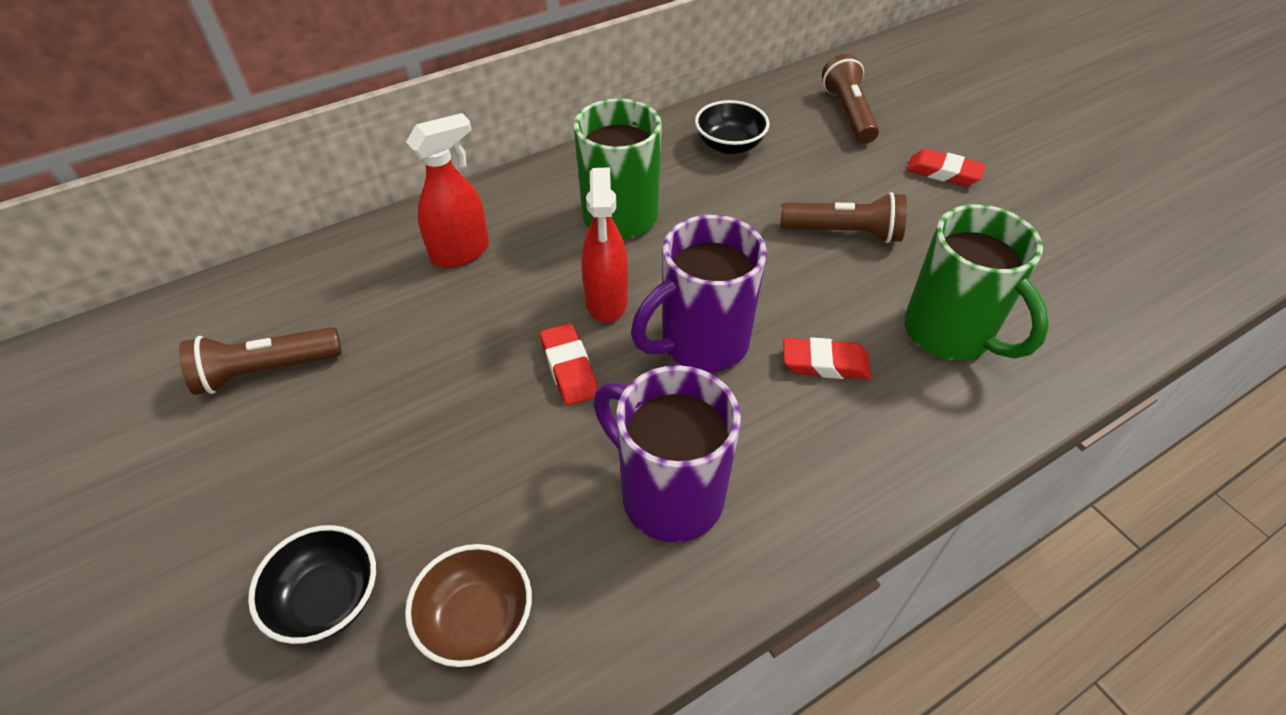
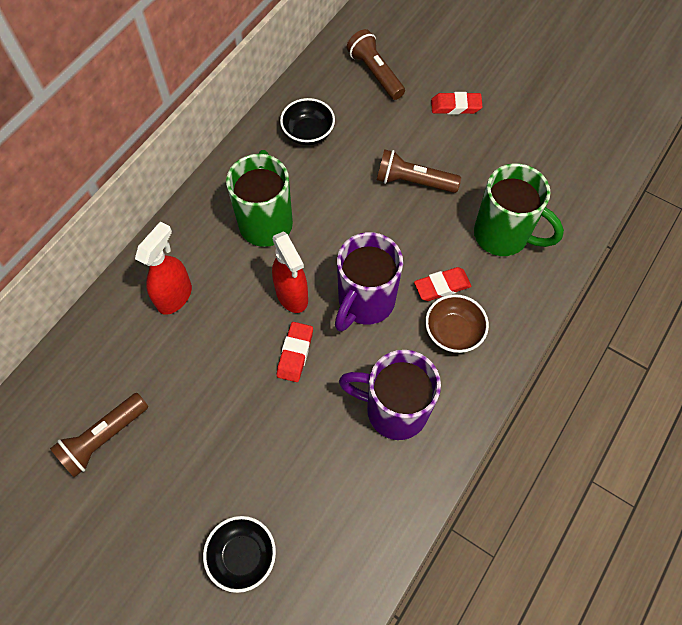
camera: 25 degrees left, 15 degrees up
(476, 619) = (330, 527): brown bowl -> brown bowl (453, 332)
(569, 368) = (295, 353): red eraser -> red eraser turned 60 degrees clockwise
(843, 233) = (413, 182): brown flashlight -> brown flashlight turned 150 degrees counterclockwise

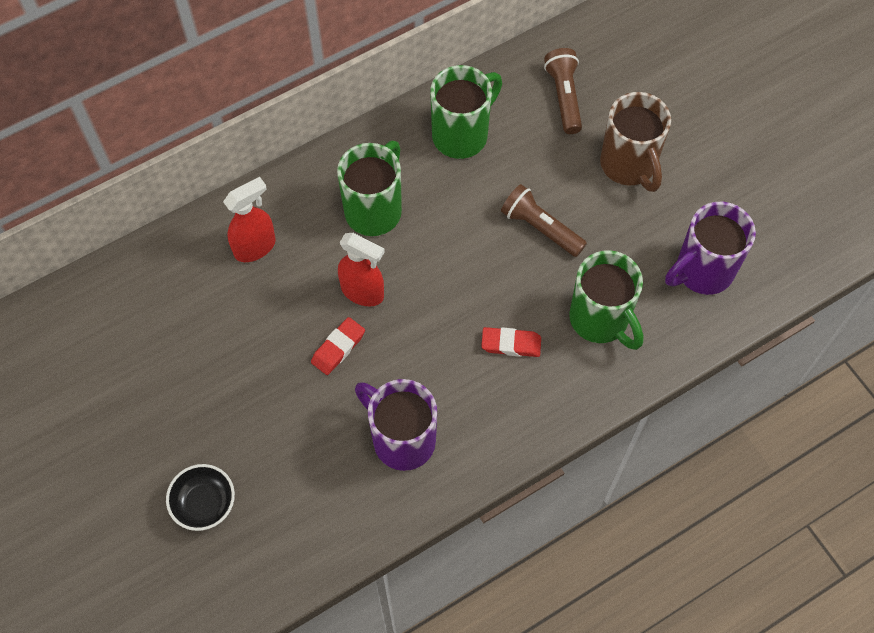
camera: 25 degrees right, 0 degrees up
(104, 438) = (134, 350): brown flashlight -> none
(292, 295) = (363, 292): red spray bottle -> red spray bottle turned 60 degrees counterclockwise
(308, 133) = (462, 135): black bowl -> green mug
(365, 302) = (428, 328): purple mug -> purple mug (702, 271)
(453, 332) = (497, 392): brown bowl -> none
(455, 106) = (629, 165): red eraser -> brown mug

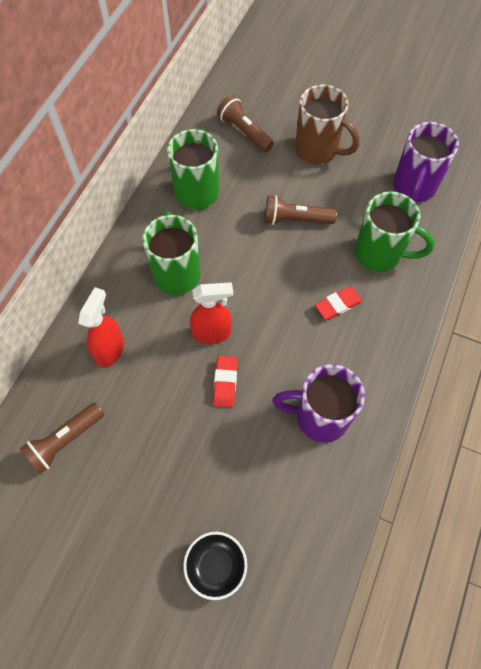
camera: 35 degrees left, 0 degrees up
(156, 306) = (65, 440): none -> brown flashlight

